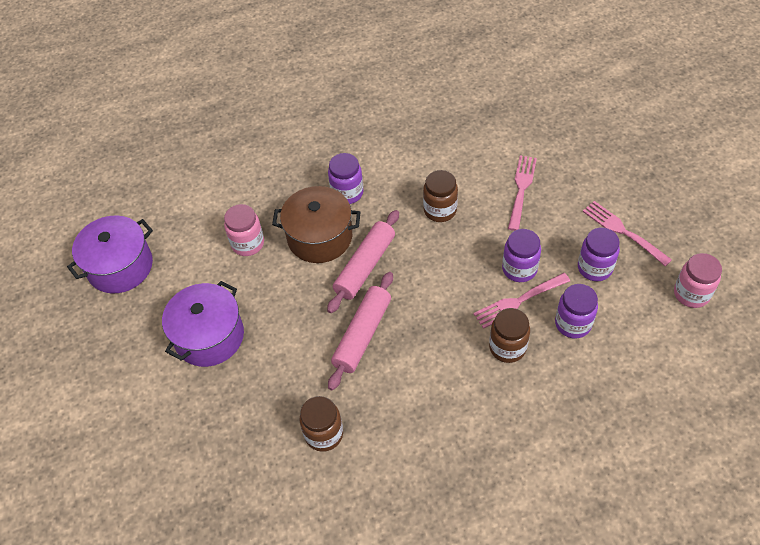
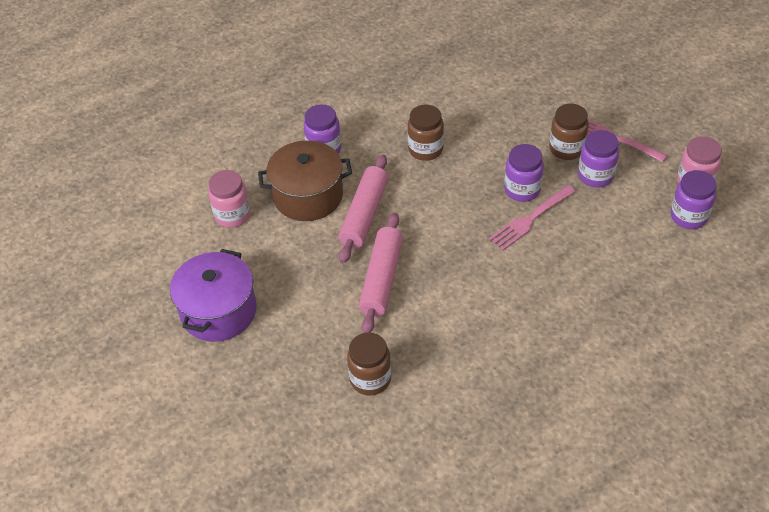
camera: 15 degrees left, 5 degrees down
(120, 266) = (97, 262): purple pot -> none
(507, 347) = (532, 263): brown jar -> brown jar (566, 149)
(521, 189) = (502, 116): pink fork -> none
(573, 324) = (589, 230): purple jar -> purple jar (688, 216)

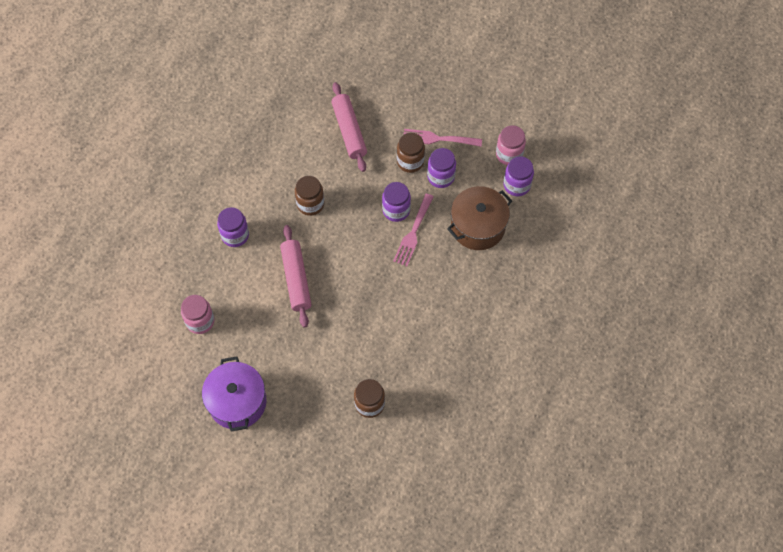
camera: 30 degrees left, 15 degrees up
(308, 196) = (246, 281): brown pot -> brown pot (478, 226)
(381, 279) = (336, 326): pink rolling pin -> pink rolling pin (349, 131)

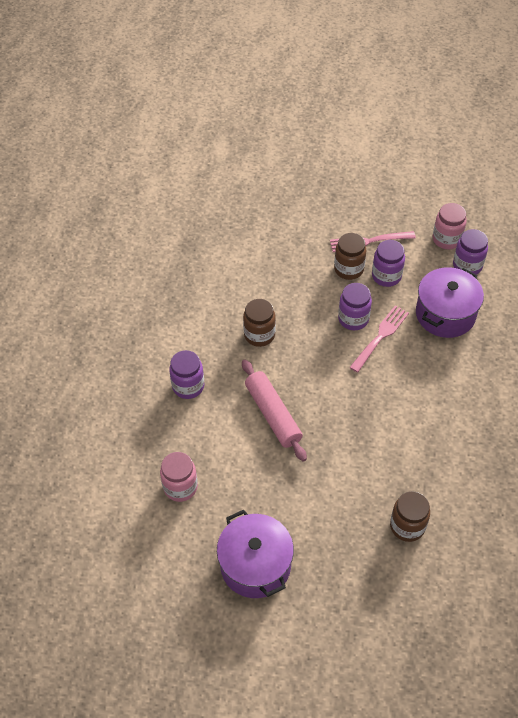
camera: 15 degrees left, 10 degrees down
(349, 131) = (273, 255): pink rolling pin -> none
(413, 232) = (380, 336): pink fork -> pink fork turned 150 degrees counterclockwise
(478, 226) = (445, 314): brown pot -> purple pot

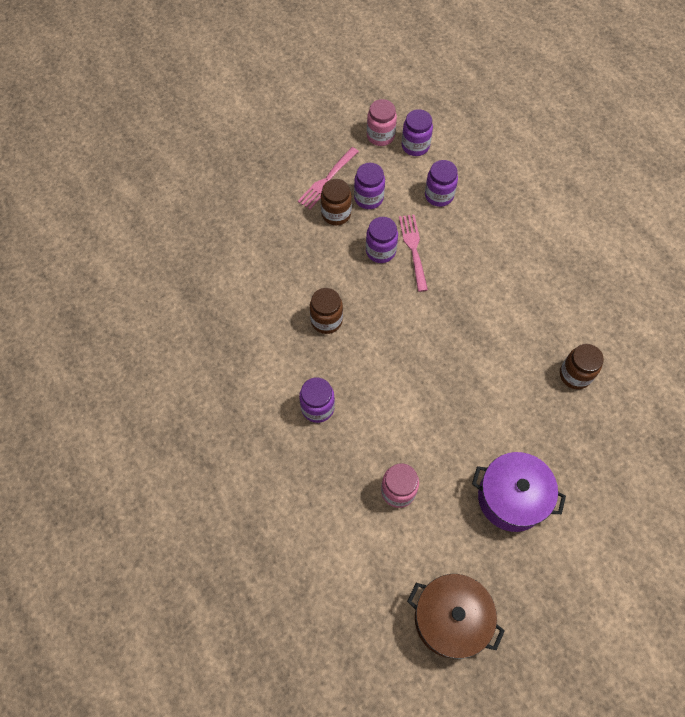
camera: 45 degrees left, 10 degrees up
(120, 601) = (450, 619): none -> brown pot
(273, 414) = (403, 374): pink rolling pin -> none
(445, 314) = (439, 195): purple pot -> purple jar

